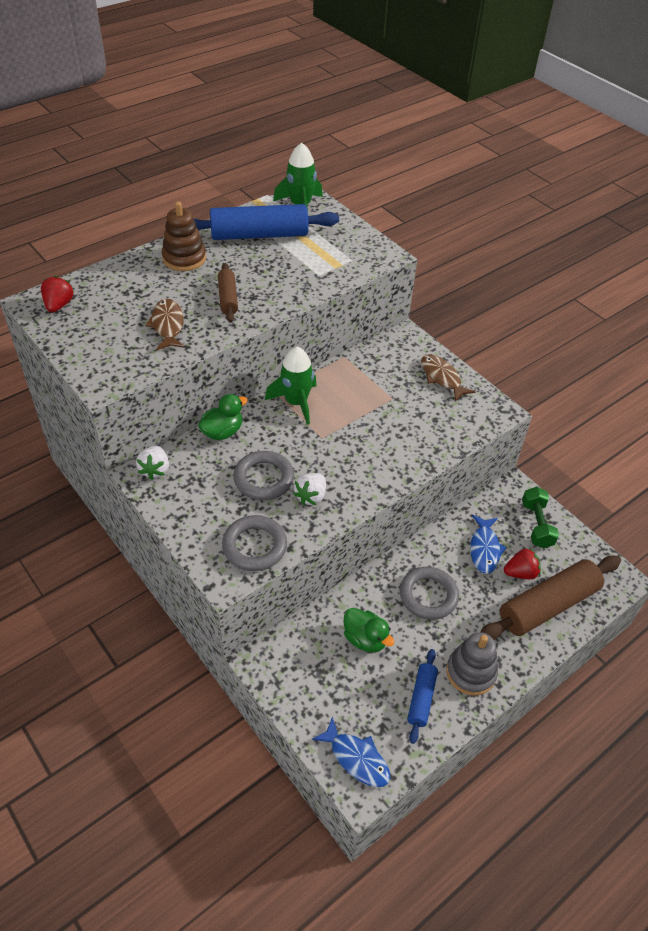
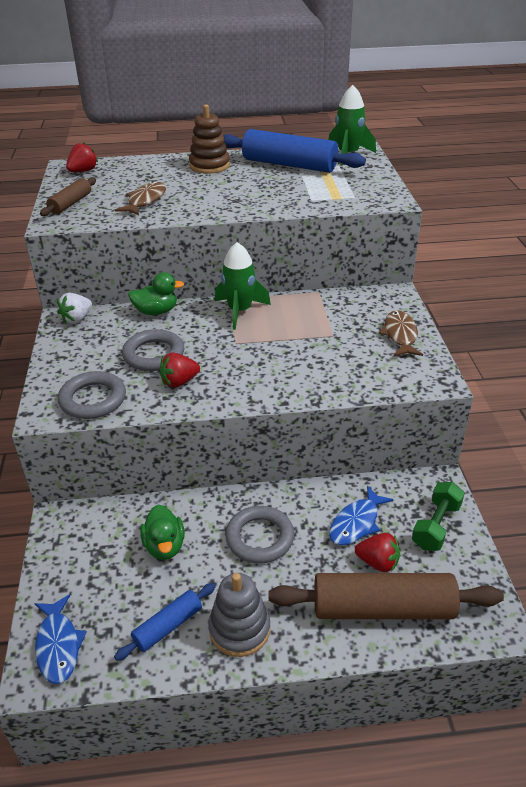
camera: 35 degrees right, 10 degrees down
(228, 298) = (214, 196): brown rolling pin -> brown rolling pin (70, 204)
(311, 496) = (179, 382): white strawberry -> red strawberry

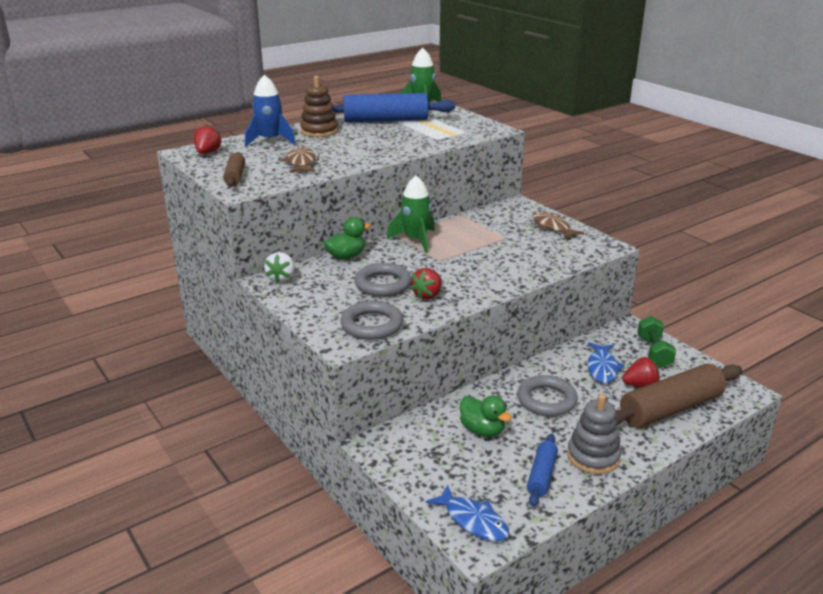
camera: 30 degrees left, 10 degrees down
(152, 168) = (270, 140): none -> blue rocket

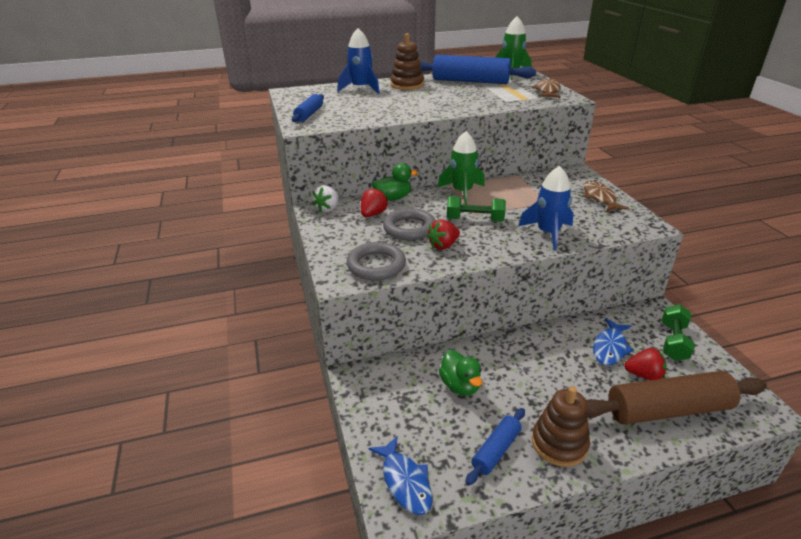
camera: 20 degrees right, 5 degrees up
(207, 153) = (304, 94): red strawberry -> red strawberry (373, 214)
(235, 176) = (309, 114): brown rolling pin -> blue rolling pin
(301, 162) = (371, 109): brown fish -> brown fish (547, 91)
(444, 266) = (475, 220): none -> green dumbbell
(521, 267) = (548, 233): none -> blue rocket
(546, 400) = (537, 369): grey ring -> none
(593, 456) = (559, 443): grey stacking toy -> brown stacking toy

